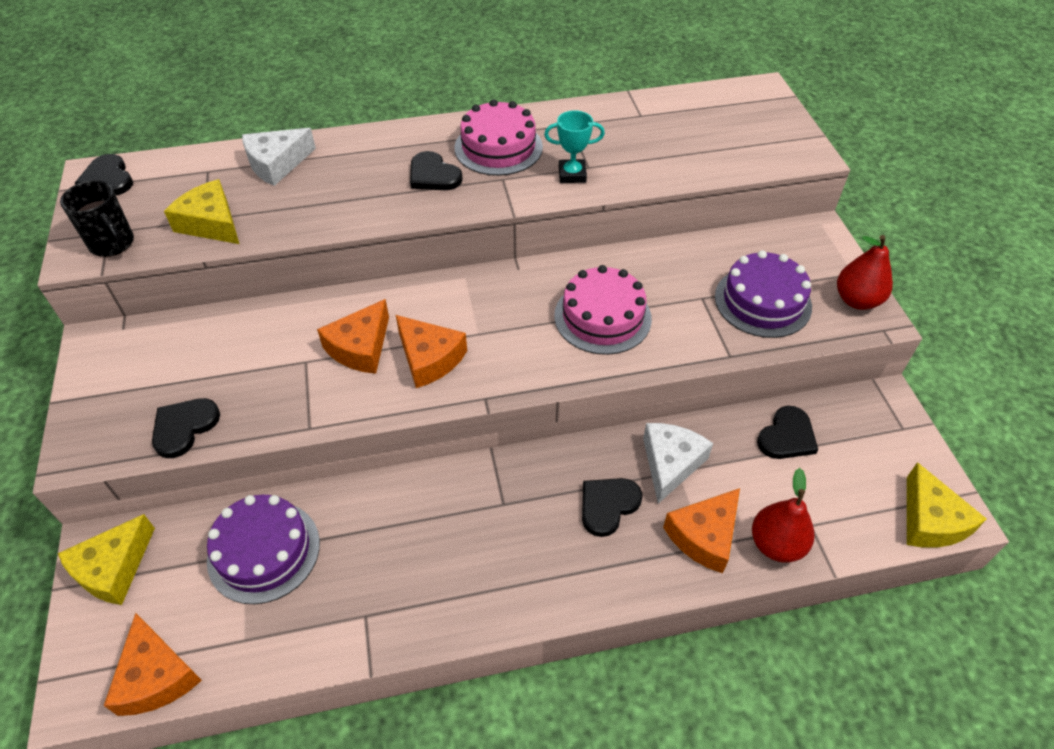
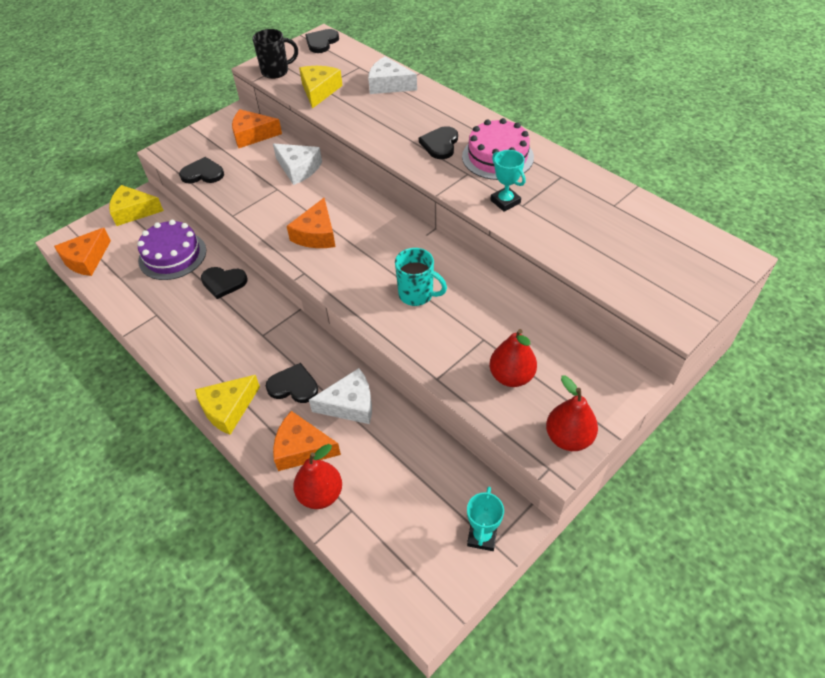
camera: 60 degrees right, 0 degrees up
(113, 244) = (276, 71): black mug -> black mug turned 120 degrees counterclockwise
(289, 325) = (298, 169): none -> white cheese
(360, 347) = (303, 203): orange cheese -> orange cheese (252, 135)
(602, 317) = (417, 294): pink cake -> turquoise mug
(762, 301) = (511, 376): purple cake -> red pear
(787, 436) = (424, 464): black heart -> black heart (223, 282)
(891, 432) = (482, 536): none -> turquoise trophy
(930, 520) = (408, 594): yellow cheese -> yellow cheese (228, 409)

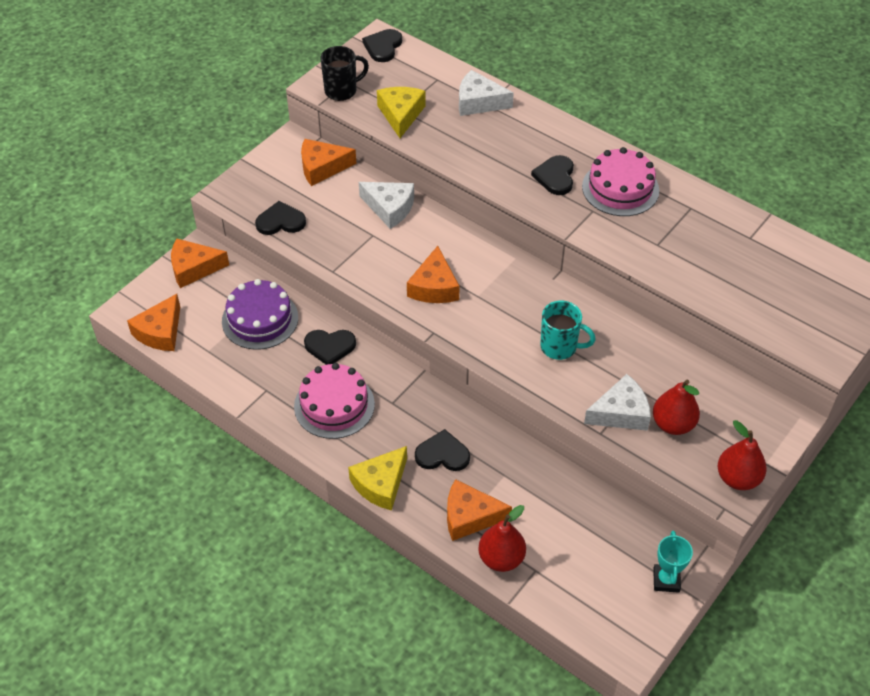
camera: 10 degrees left, 0 degrees up
(134, 211) = (194, 268): yellow cheese -> orange cheese
(210, 333) = (334, 405): none -> pink cake
(350, 404) = (506, 467): white cheese -> white cheese (621, 413)
(505, 201) = (639, 241): turquoise trophy -> none

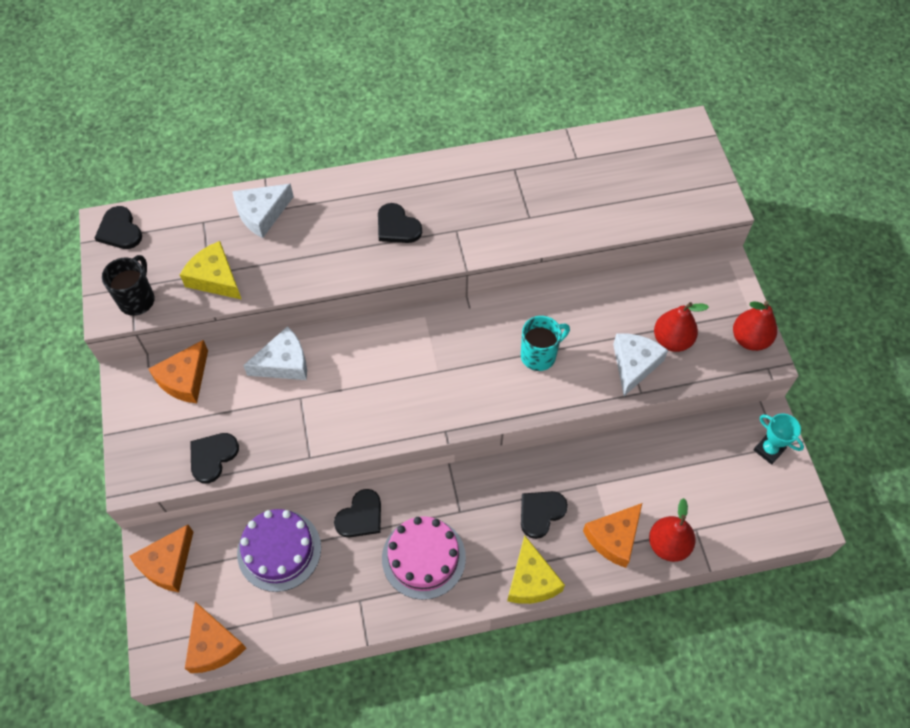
camera: 50 degrees left, 10 degrees up
(434, 287) = (399, 395): orange cheese -> none
(620, 188) = (452, 195): pink cake -> none

